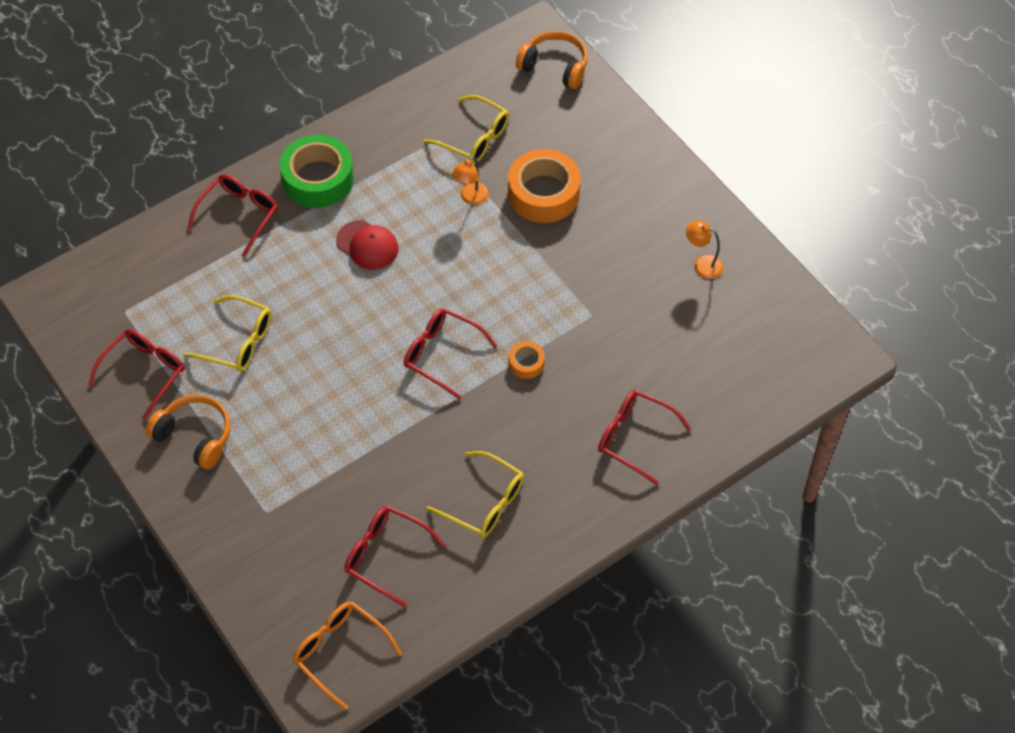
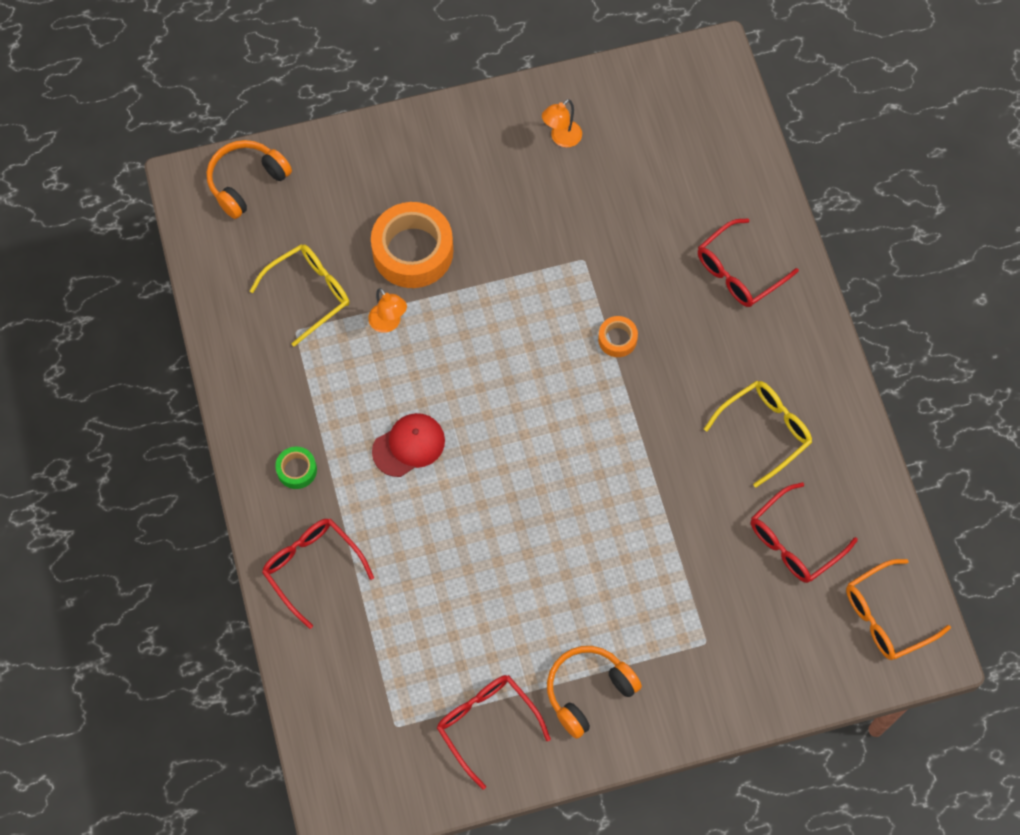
camera: 70 degrees left, 10 degrees up
(238, 342) = (483, 615): yellow glasses -> none
(318, 179) = (297, 470): green tape -> green tape, size x0.47
(442, 354) = (577, 415): red glasses -> none

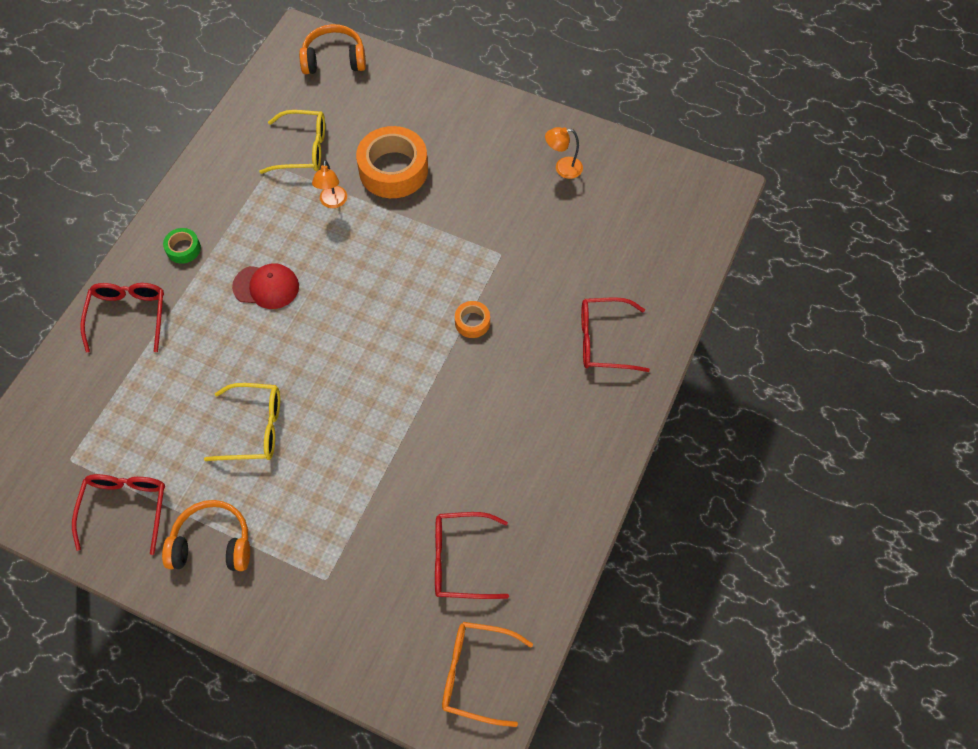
camera: 40 degrees right, 5 degrees down
(765, 431) = (516, 464): yellow glasses -> yellow glasses (255, 428)

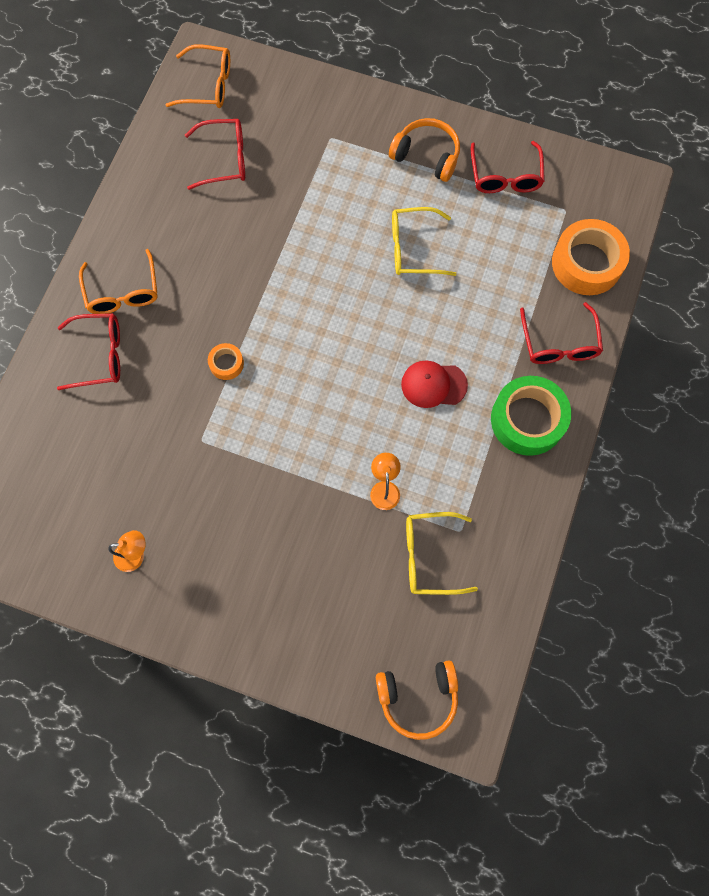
camera: 175 degrees right, 10 degrees up
(183, 249) = (527, 420): green tape -> green tape, size x2.12
(212, 544) = (426, 156): orange headphones -> orange headphones turned 150 degrees counterclockwise
(393, 170) = (324, 537): orange tape -> orange tape (586, 263)
(581, 405) = (123, 292): none -> orange glasses

